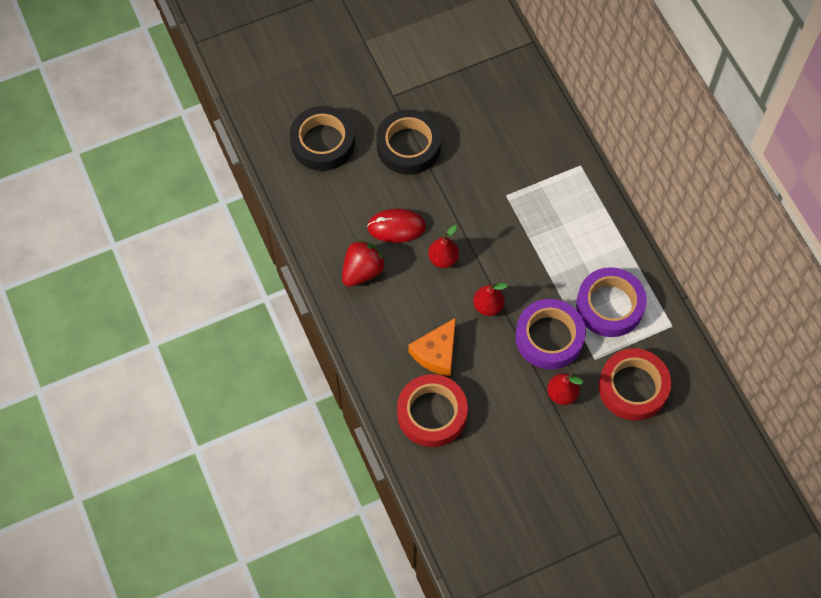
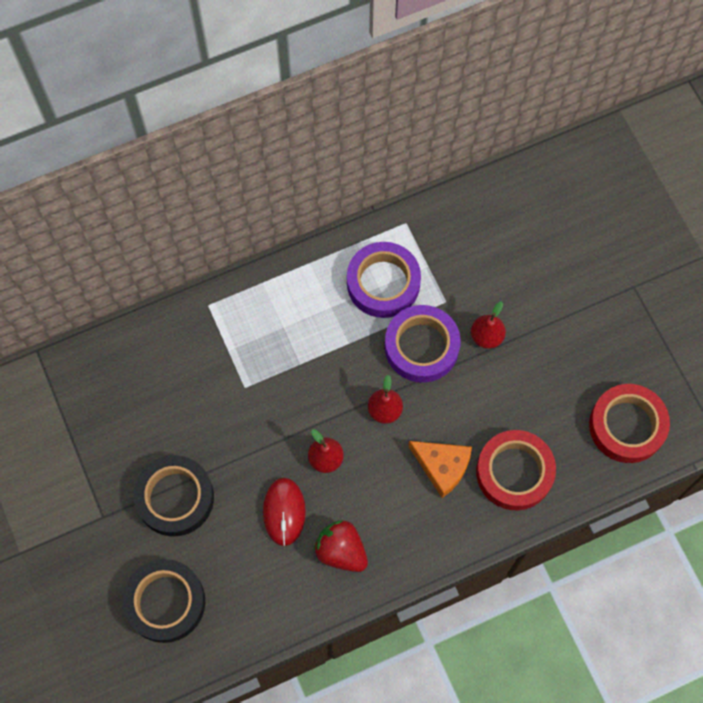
camera: 90 degrees left, 5 degrees up
(633, 387) = (477, 265): red tape -> red tape (627, 426)

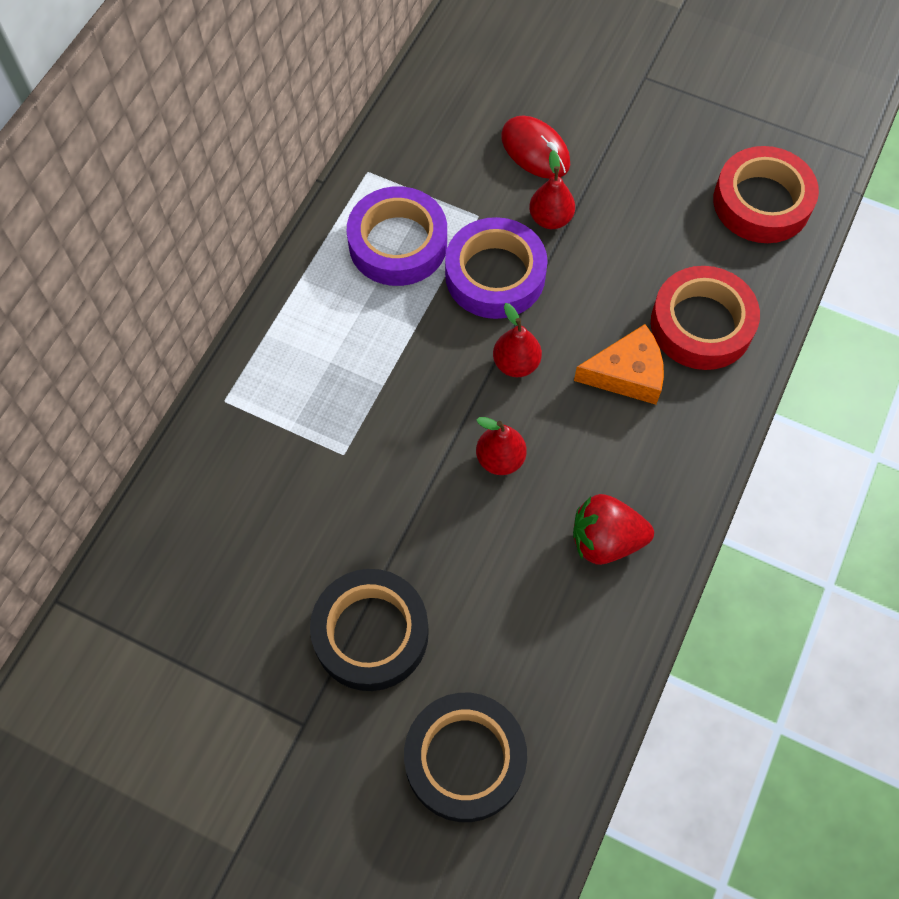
camera: 40 degrees left, 5 degrees down
(284, 512) = (507, 549): red mouse -> red mouse (535, 150)

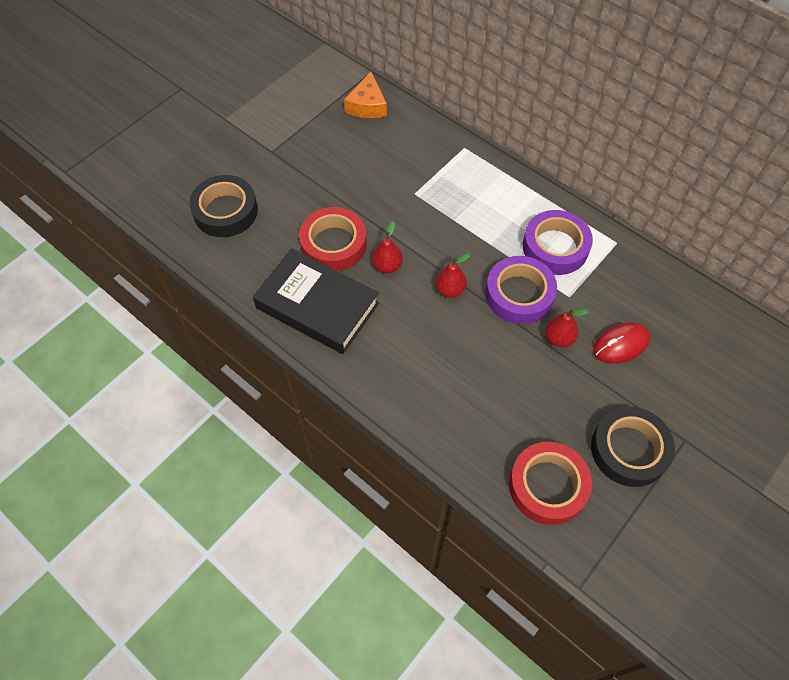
camera: 105 degrees right, 5 degrees down
(371, 633) = (306, 186): black tape -> black tape (629, 450)
(605, 540) = (317, 305): red strawberry -> black book
(627, 374) = (425, 349): orange cheese -> orange cheese (367, 105)
(701, 324) = (451, 407): red tape -> red tape (333, 244)

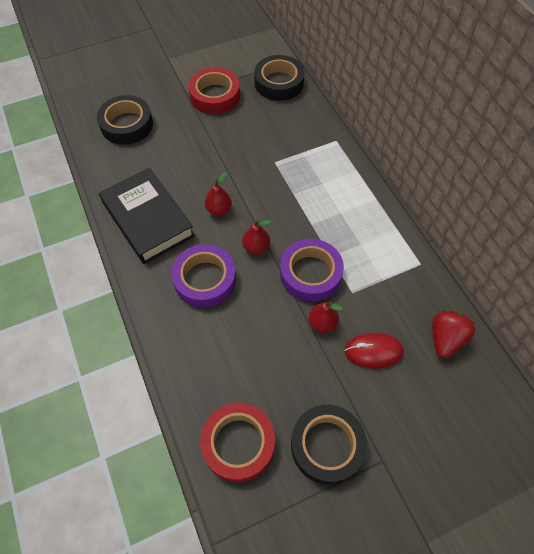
camera: 25 degrees right, 0 degrees up
(333, 244) = (189, 177): red tape -> red tape (215, 96)
(367, 105) = (279, 83): orange cheese -> black tape
(555, 247) = (364, 247): purple tape -> purple tape (205, 279)
(678, 305) = (445, 339): none -> red strawberry

